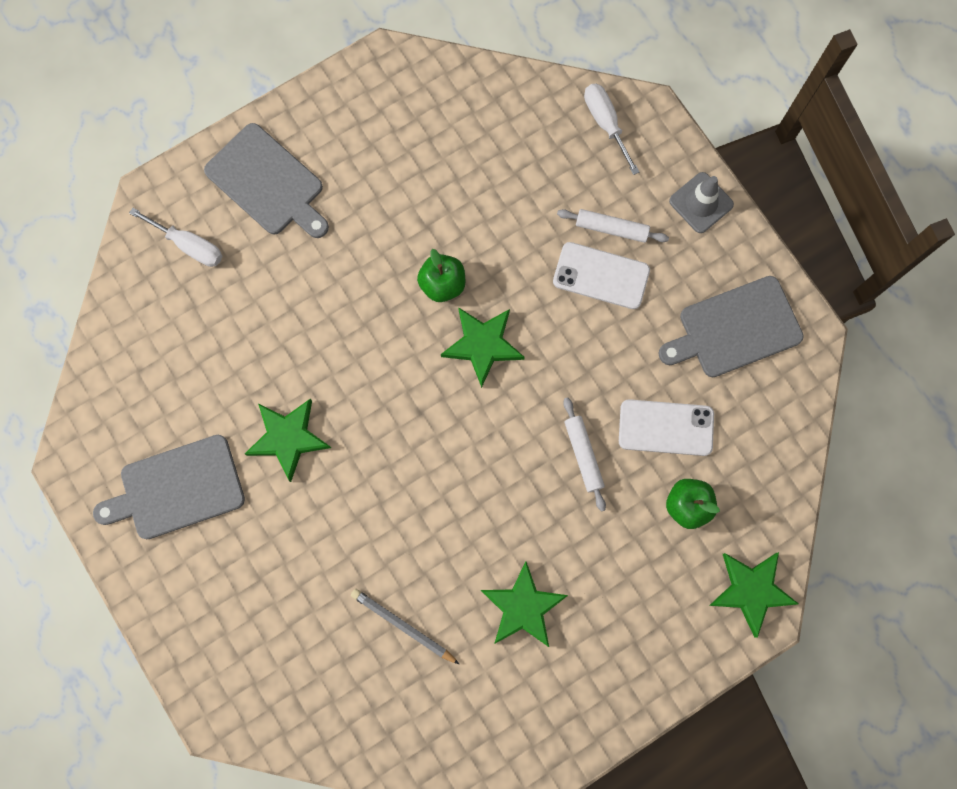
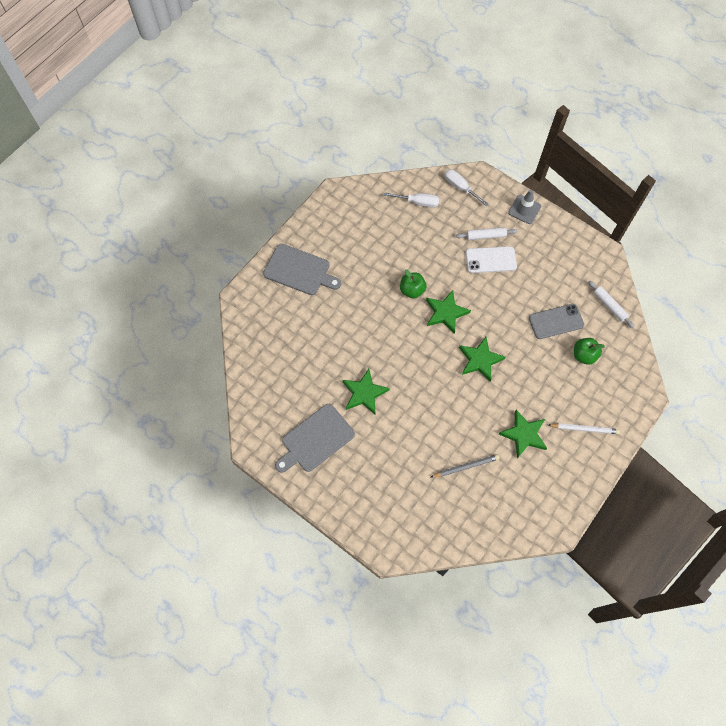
camera: 20 degrees left, 10 degrees down
(189, 245) = (270, 315): white screwdriver -> white screwdriver (418, 202)
(403, 626) = (466, 466): grey pencil -> grey pencil turned 150 degrees clockwise
(583, 455) = (521, 349): white rolling pin -> white rolling pin (609, 306)
(630, 635) = (584, 429): none -> white pencil
(666, 427) = (556, 321): white phone -> grey phone
(735, 329) = (568, 263): grey cutting board -> none
(751, 590) = (634, 385): green star -> green star (480, 360)

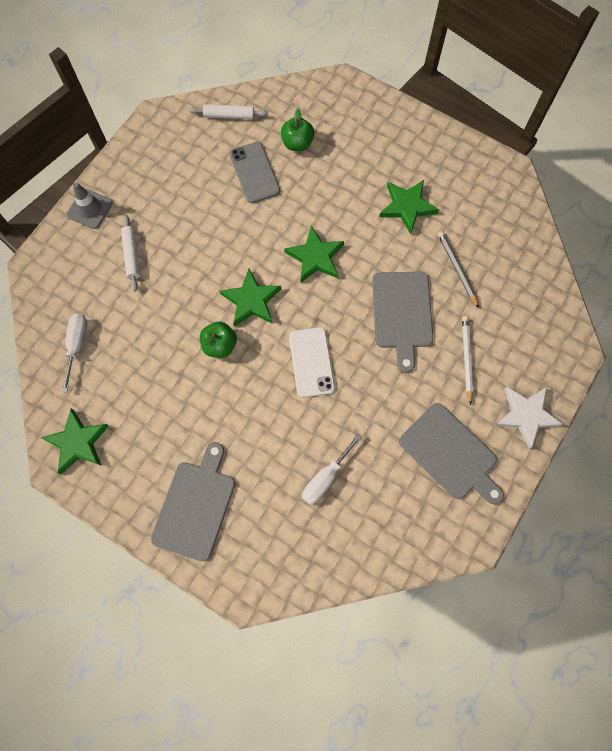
camera: 95 degrees left, 5 degrees up
(339, 500) = (526, 415): none -> white star
(364, 393) = (377, 396): green star -> green star (77, 442)
(429, 419) = (402, 313): none -> grey cutting board
(460, 187) = (52, 290): white screwdriver -> white screwdriver (325, 477)
(490, 260) = (169, 248): white phone -> white phone (311, 362)
(584, 429) = (391, 144): white pencil -> white pencil (466, 358)
(609, 306) = (229, 115): white rolling pin -> white rolling pin turned 45 degrees clockwise

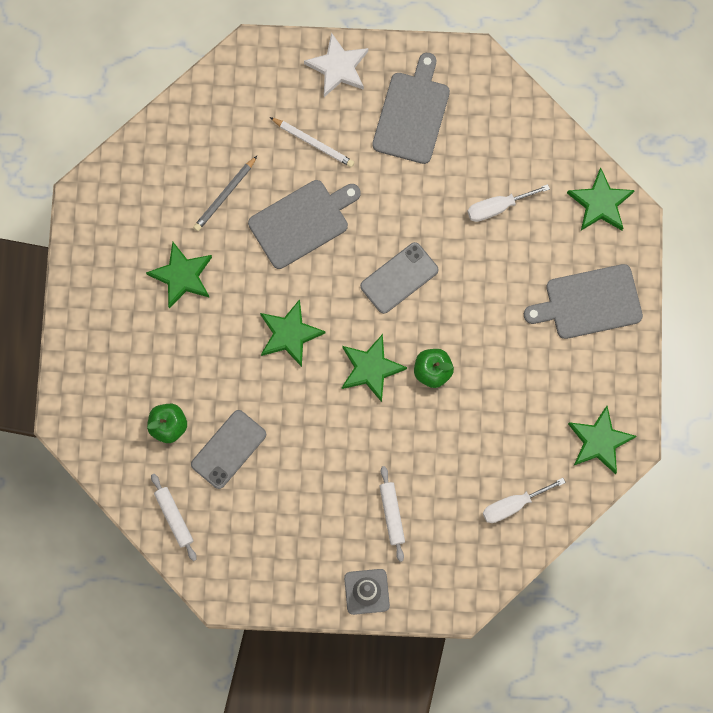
camera: 120 degrees left, 5 degrees up
(132, 255) = (392, 514): white rolling pin -> white rolling pin turned 60 degrees counterclockwise
(277, 572) = (600, 203): none -> green star
(311, 362) = (399, 278): white phone -> grey phone
(325, 477) = (497, 207): white screwdriver -> white screwdriver turned 150 degrees clockwise
(466, 358) = (313, 143): white pencil -> white pencil turned 120 degrees counterclockwise

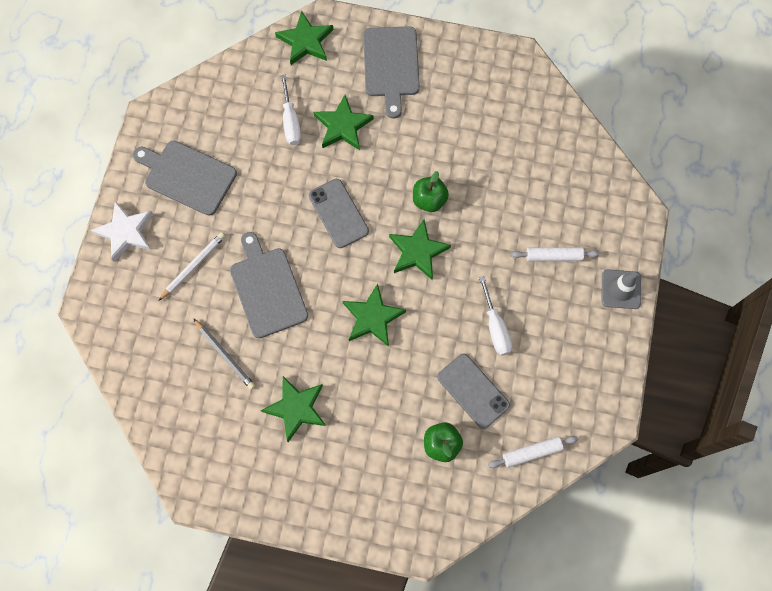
camera: 80 degrees left, 5 degrees down
(513, 505) = (558, 156): white screwdriver -> white screwdriver (495, 327)
(599, 441) = (513, 79): green star -> green star (343, 126)

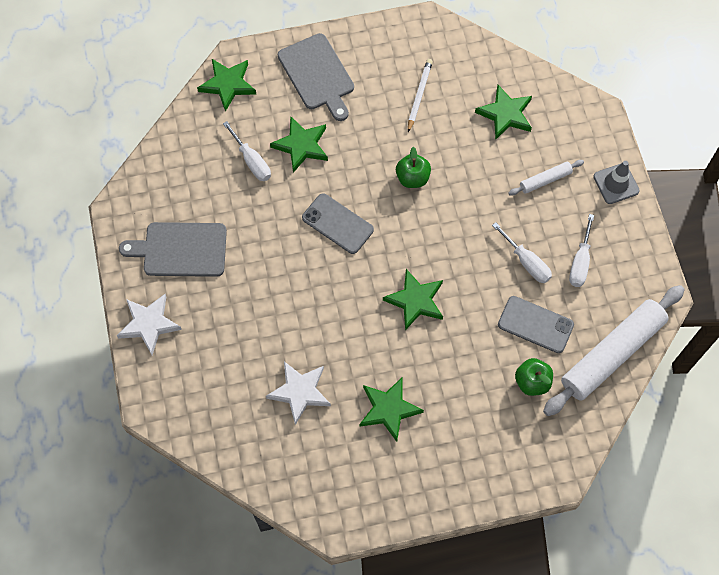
camera: 25 degrees left, 5 degrees down
(193, 266) = (229, 327): white pencil -> white pencil (419, 95)
(225, 355) = (300, 392): grey pencil -> white star
(267, 289) = (308, 317): grey cutting board -> none
(418, 251) = (425, 227): green star -> green star (505, 114)
(531, 452) = (612, 354): white rolling pin -> white rolling pin, size x2.18
(546, 350) = (580, 262): none -> white screwdriver

